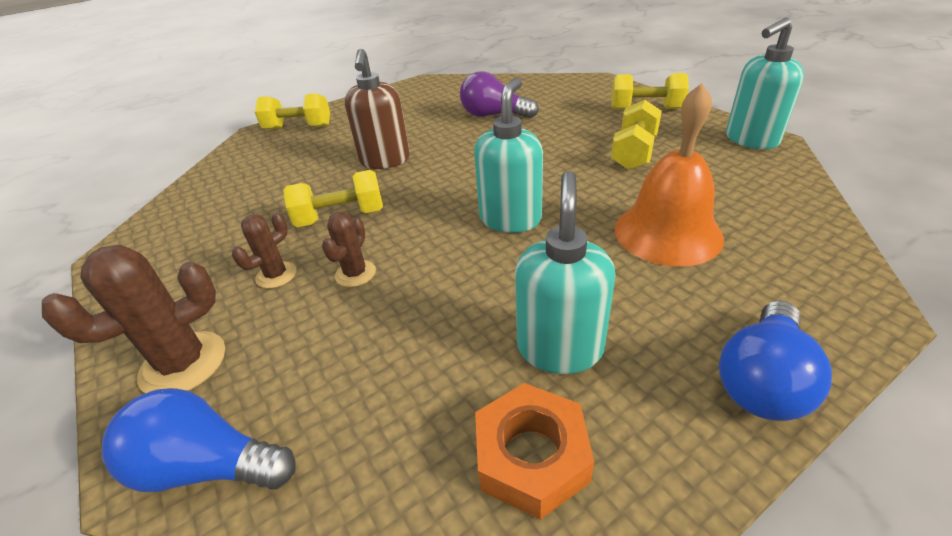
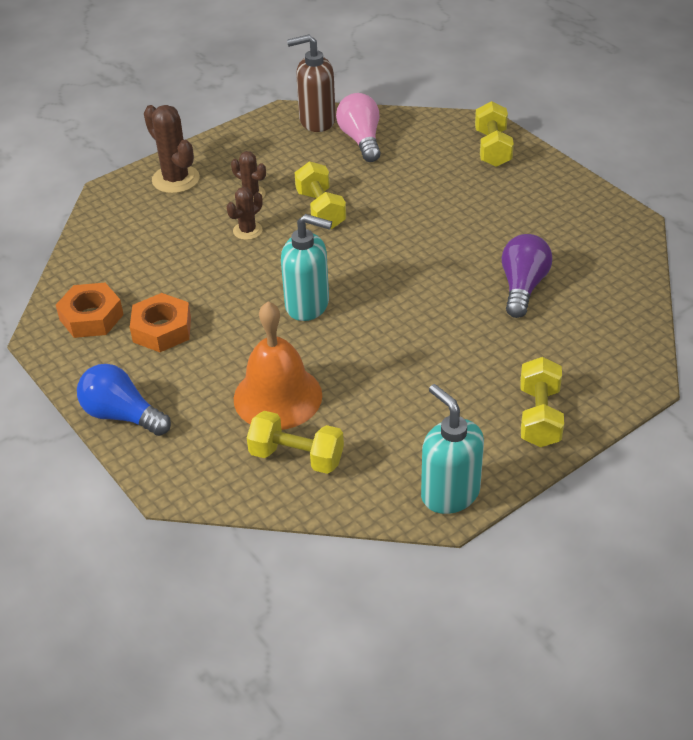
camera: 85 degrees right, 5 degrees up
(208, 466) = (108, 209): blue light bulb -> none
(225, 195) = (361, 140): none -> pink light bulb
(355, 273) = (247, 231): brown cactus -> brown cactus turned 60 degrees counterclockwise
(385, 161) = (416, 219): brown soap dispenser -> brown soap dispenser (316, 121)
(559, 348) = (162, 329): turquoise soap dispenser -> orange nut
(634, 153) = (423, 393): yellow dumbbell -> yellow dumbbell (296, 457)

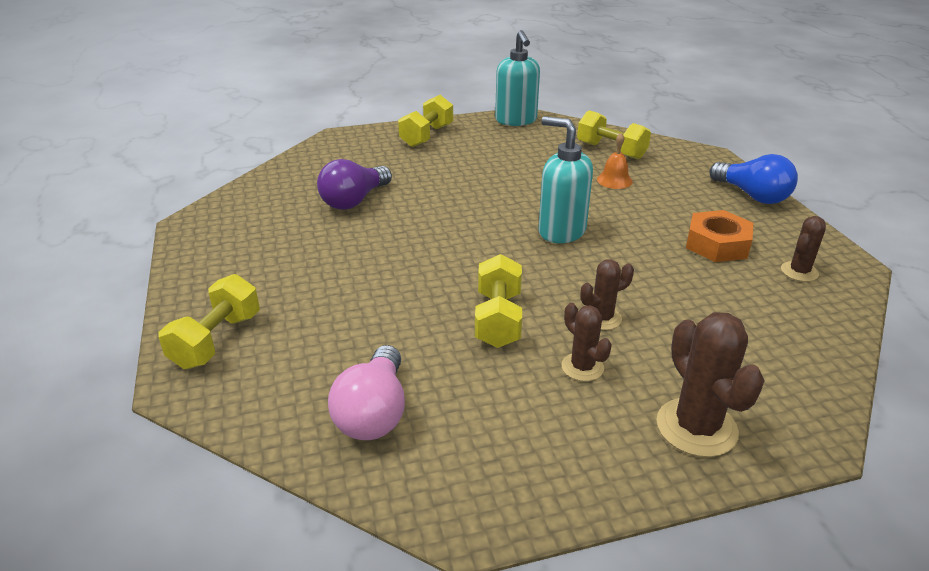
camera: 160 degrees left, 10 degrees down
(91, 317) = (799, 272): orange nut -> brown cactus
(277, 397) = (614, 180): orange bell -> orange bell, size x0.47
(316, 121) = (418, 479): brown soap dispenser -> none

